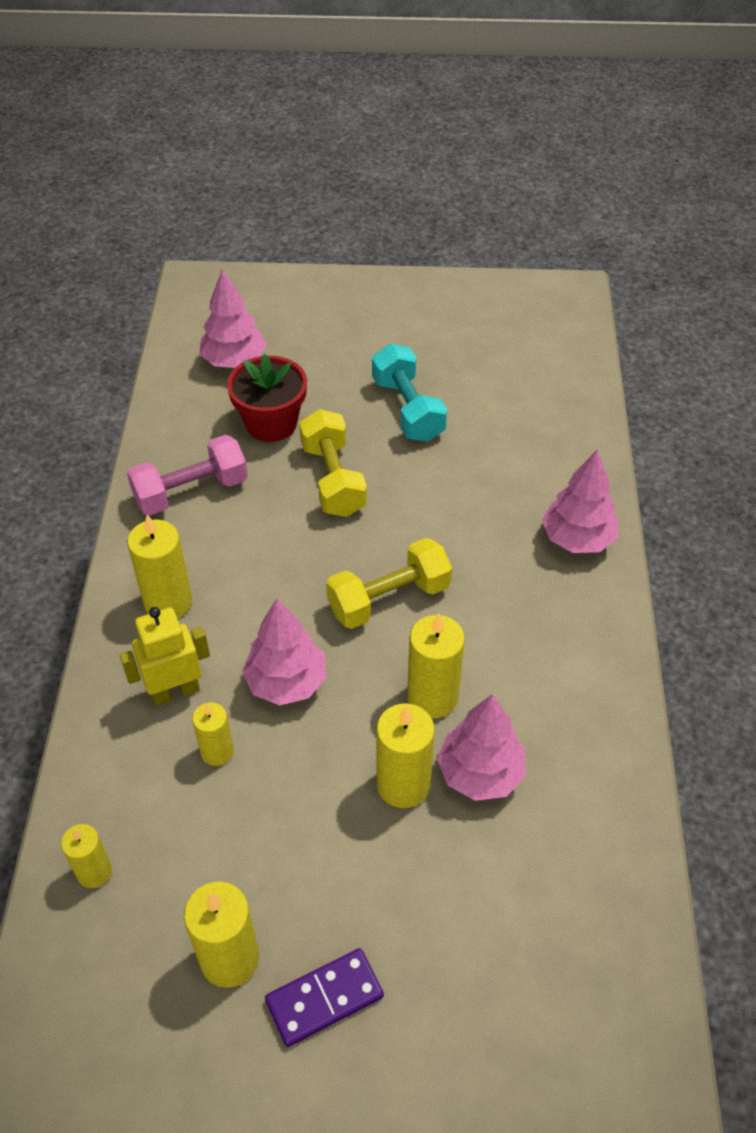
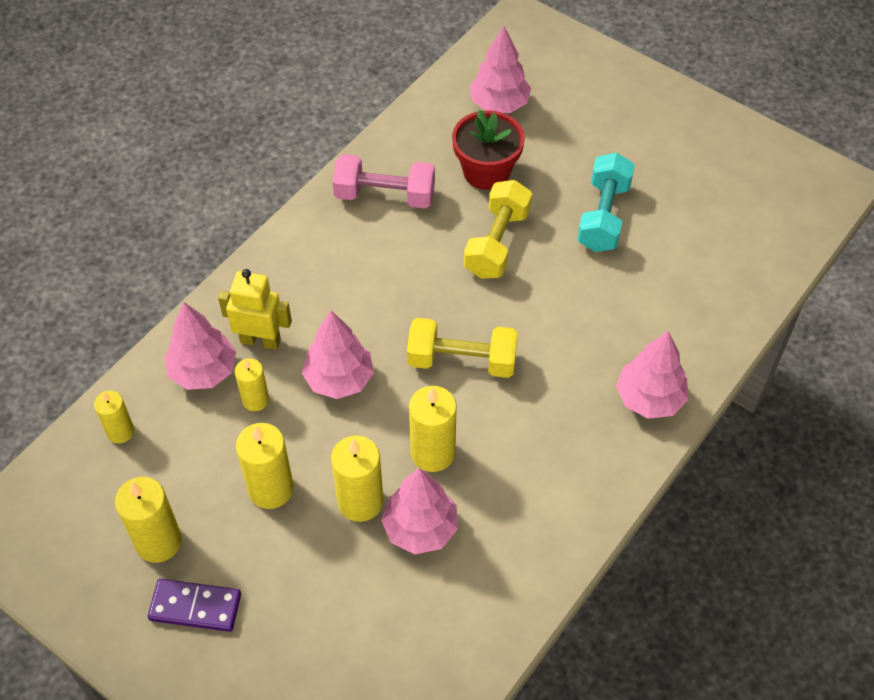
camera: 35 degrees right, 5 degrees up
(138, 756) = (203, 371): none -> pink tree
(168, 602) = (305, 272): yellow candle -> yellow candle (271, 489)

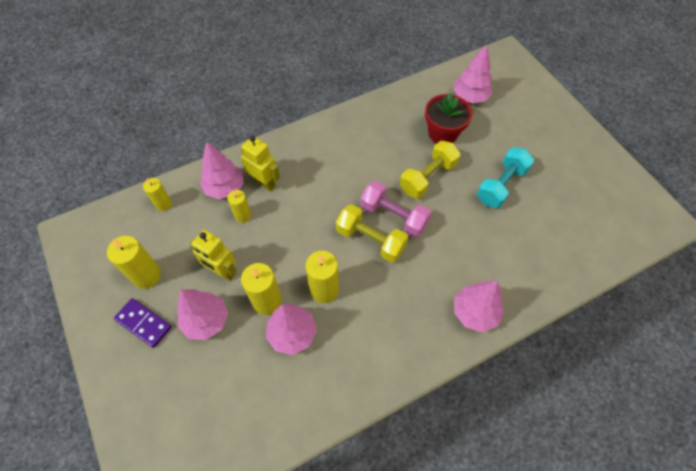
camera: 25 degrees right, 5 degrees up
(271, 489) = (222, 271): yellow candle -> yellow robot
(339, 379) = (295, 222): pink tree -> pink tree (206, 320)
(385, 195) = (377, 126): pink dumbbell -> pink dumbbell (393, 216)

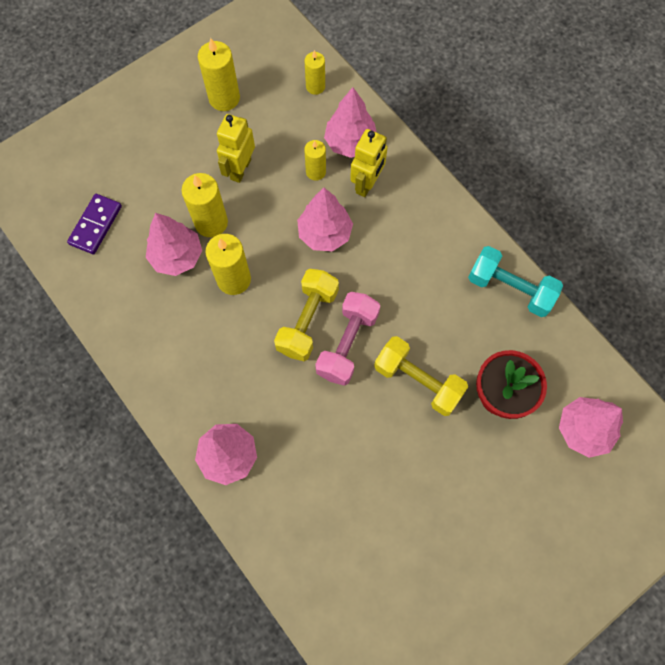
camera: 80 degrees right, 10 degrees up
(143, 323) = (171, 112): purple domino -> purple domino (95, 225)
(206, 320) = (181, 169): pink tree -> pink tree (325, 234)
(501, 185) = (426, 483): turquoise dumbbell -> turquoise dumbbell (510, 288)

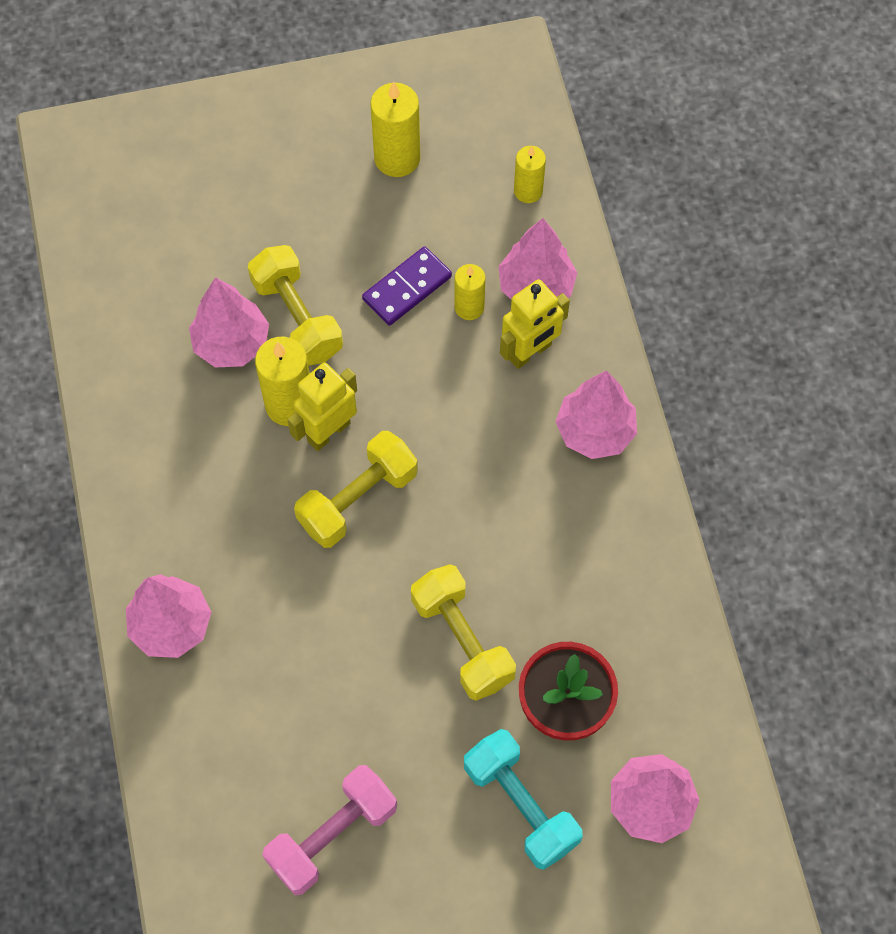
camera: 25 degrees right, 5 degrees down
(95, 225) = (149, 259): purple domino -> purple domino (407, 288)
(211, 223) = (297, 318): yellow candle -> yellow dumbbell
(240, 169) = (370, 262): yellow robot -> yellow robot (328, 431)
(325, 234) = (439, 395): pink tree -> pink tree (595, 431)
(347, 344) = (394, 552): pink dumbbell -> pink dumbbell (332, 835)
(510, 288) = (651, 575): turquoise dumbbell -> turquoise dumbbell (521, 805)

